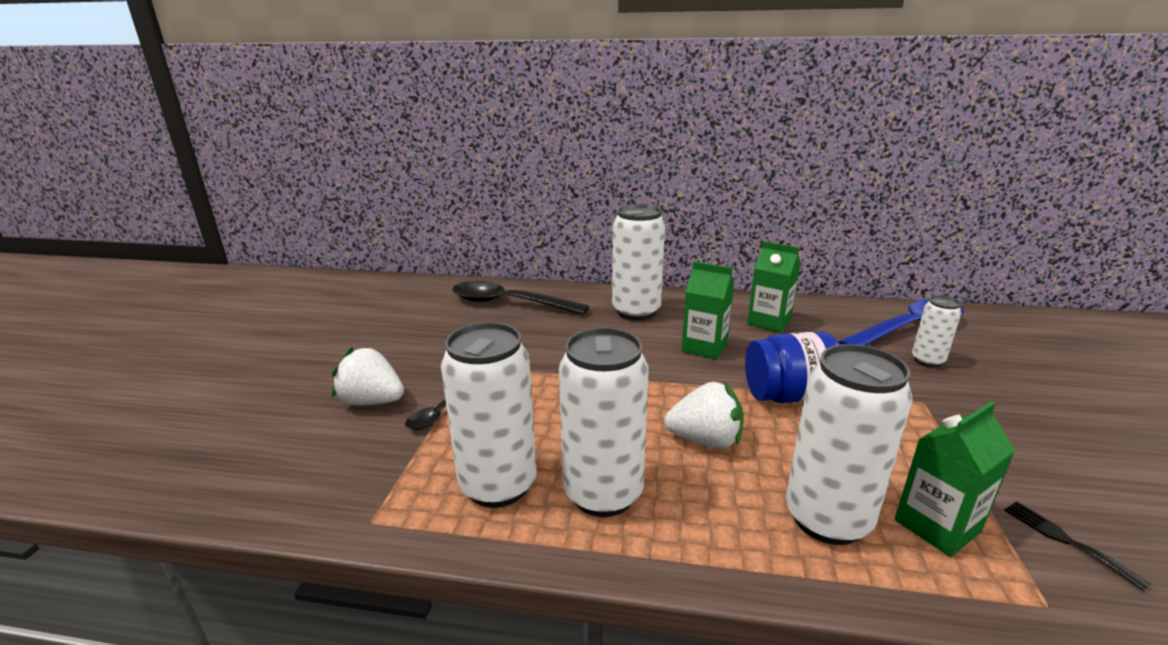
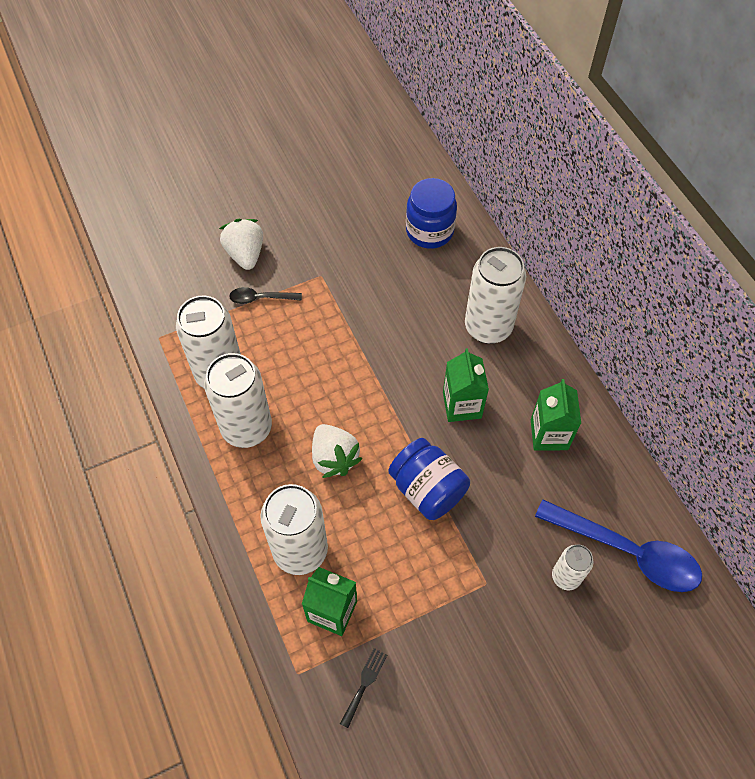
camera: 55 degrees right, 35 degrees up
(509, 303) = (429, 231): black spoon -> blue jar

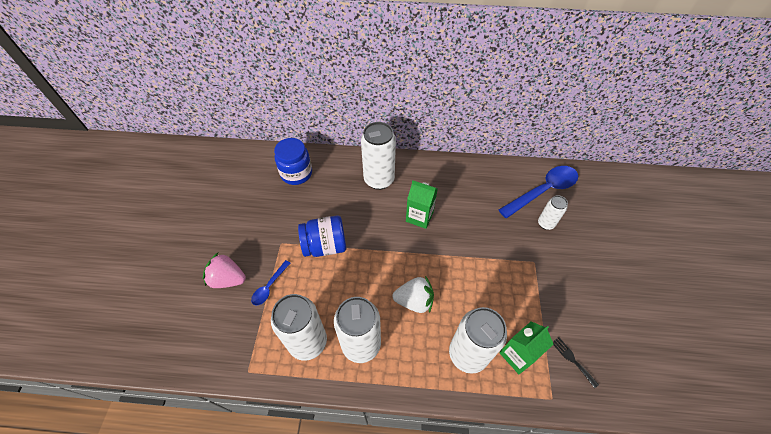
camera: 60 degrees left, 5 degrees down
(245, 254) = (228, 279): white strawberry -> pink strawberry
(260, 298) = (269, 286): black spoon -> blue spoon
(427, 489) = (463, 261): blue jar -> blue jar (325, 245)
(549, 434) = (460, 188): green carton -> none

